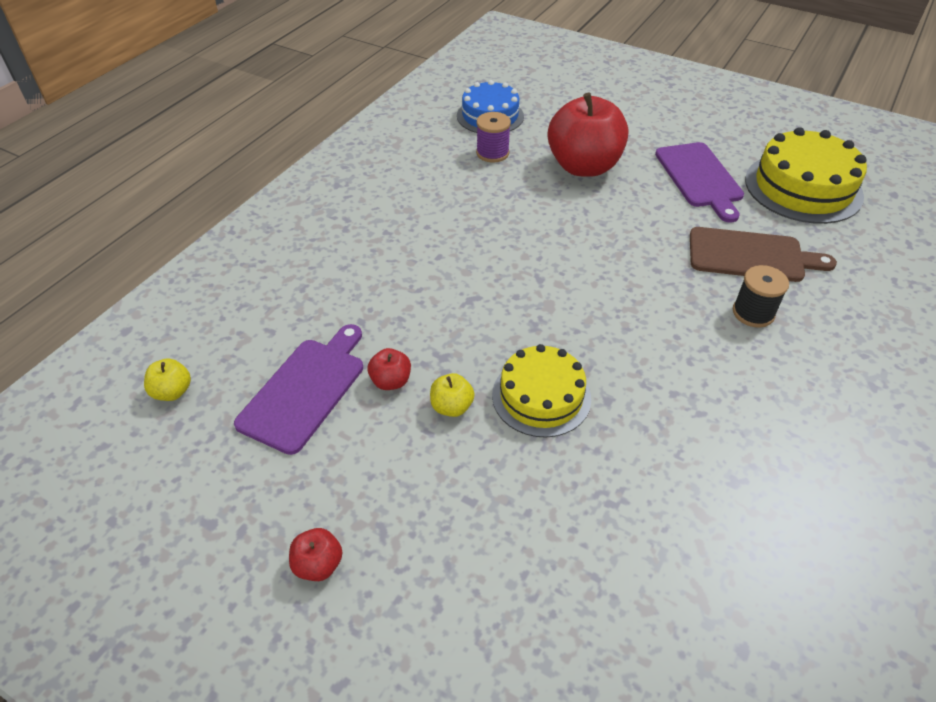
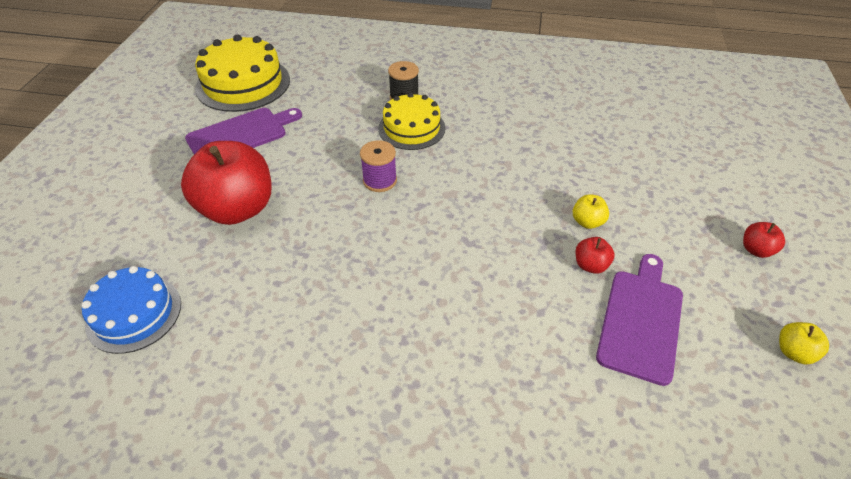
camera: 110 degrees left, 0 degrees up
(172, 392) = (725, 432): yellow apple -> yellow apple (794, 352)
(305, 390) = (641, 320): purple cutting board -> purple cutting board turned 105 degrees clockwise
(492, 153) = (224, 288): purple spool -> purple spool (380, 180)
(541, 396) = (544, 179): yellow cake -> yellow cake (411, 128)
(751, 255) = (341, 102): brown cutting board -> none

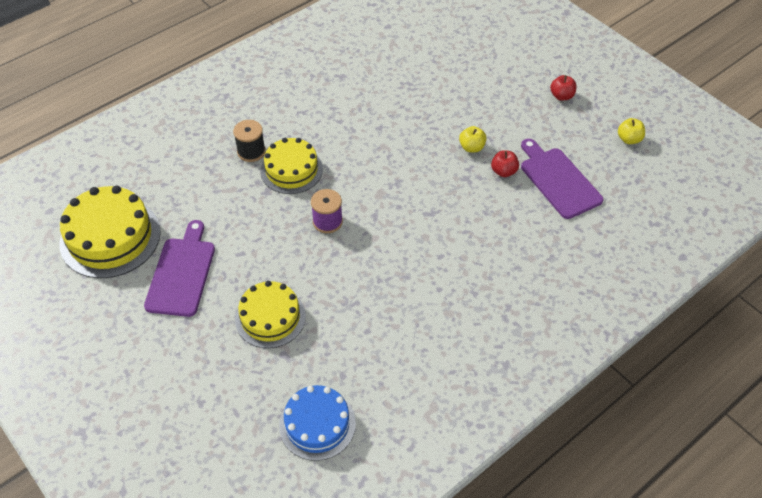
camera: 50 degrees left, 5 degrees up
(237, 209) = (270, 317): red apple -> yellow cake

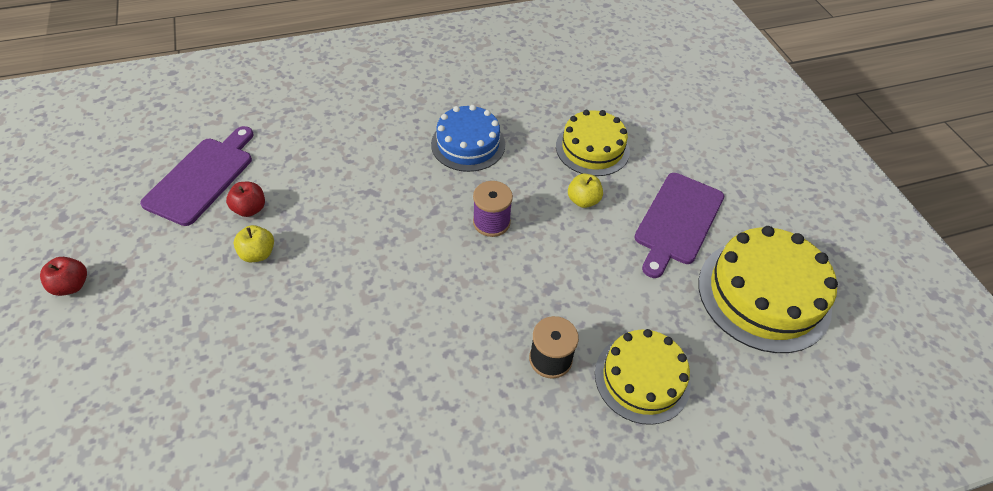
camera: 160 degrees left, 0 degrees up
(291, 170) = (505, 307): yellow cake -> yellow cake (642, 378)
(317, 424) = (579, 63): blue cake -> blue cake (468, 144)
(558, 180) = (202, 177): purple cutting board -> purple cutting board turned 150 degrees counterclockwise
(629, 139) = (70, 195): yellow apple -> yellow apple (583, 200)

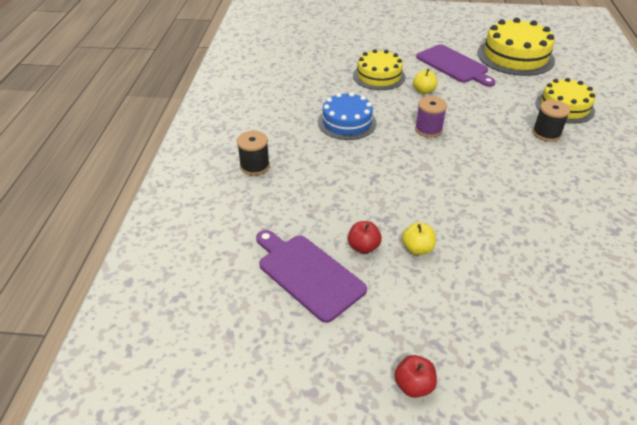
camera: 65 degrees left, 10 degrees down
(353, 96) = (254, 166): none -> black spool

